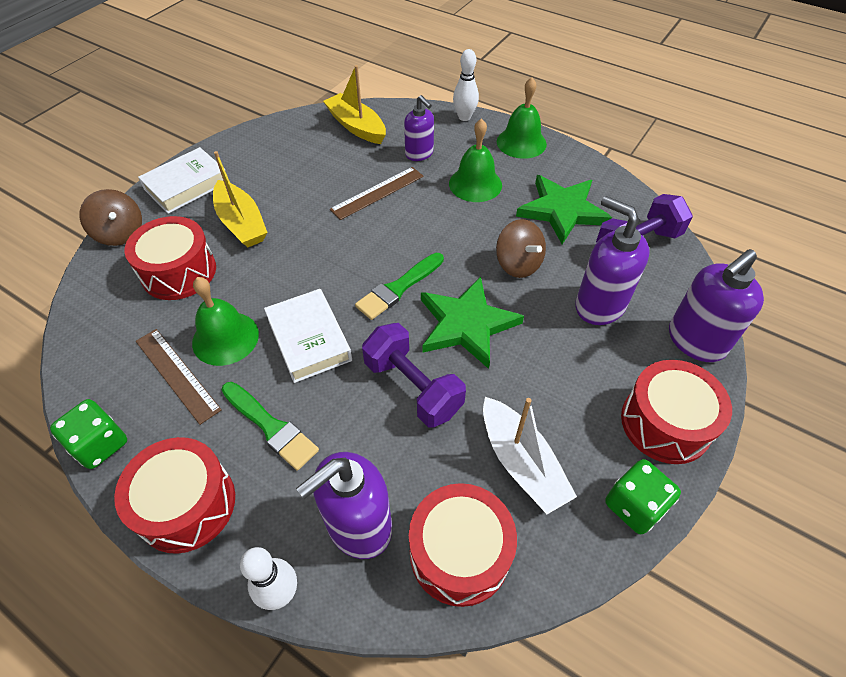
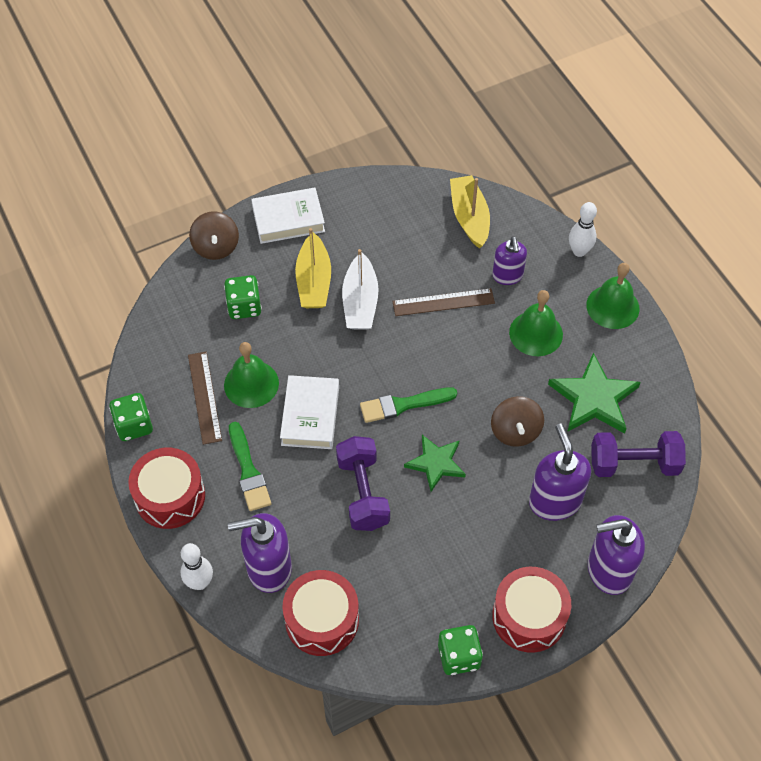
camera: 30 degrees right, 5 degrees up
(179, 272) = (244, 307): red drum -> green dice
(466, 324) = (436, 463): green star -> green star, size x0.66
(521, 463) = (402, 587): white boat -> white boat (360, 302)

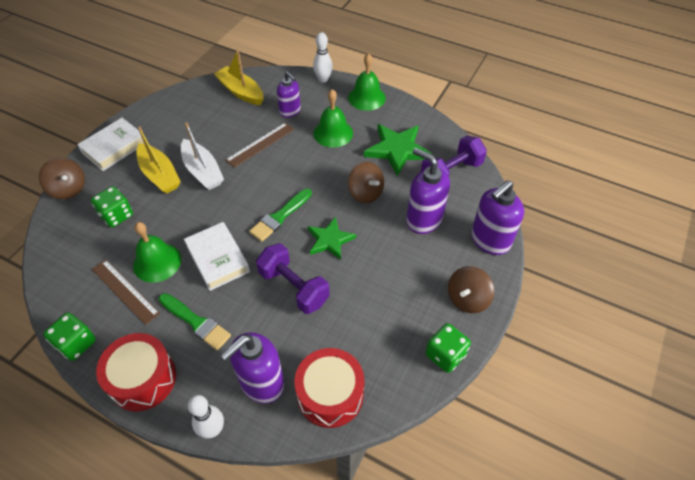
camera: 35 degrees left, 5 degrees down
(529, 616) = (467, 299): red drum -> brown spinning top

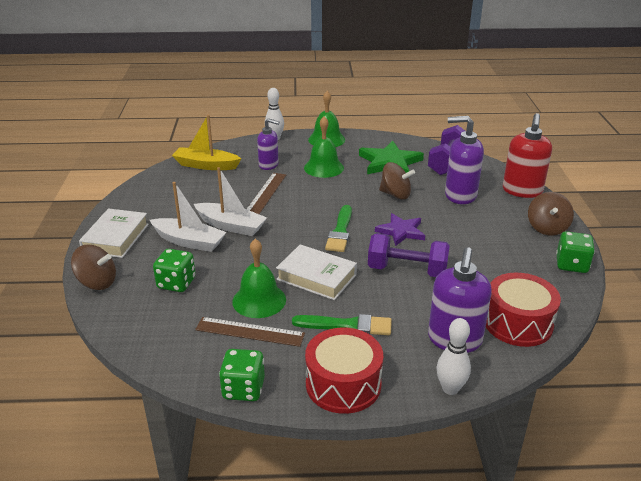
camera: 30 degrees left, 20 degrees down
(160, 175) = (189, 241): yellow boat -> white boat
(330, 240) = (401, 231): green star -> purple star
(489, 240) = (522, 191): purple soap dispenser -> red soap dispenser

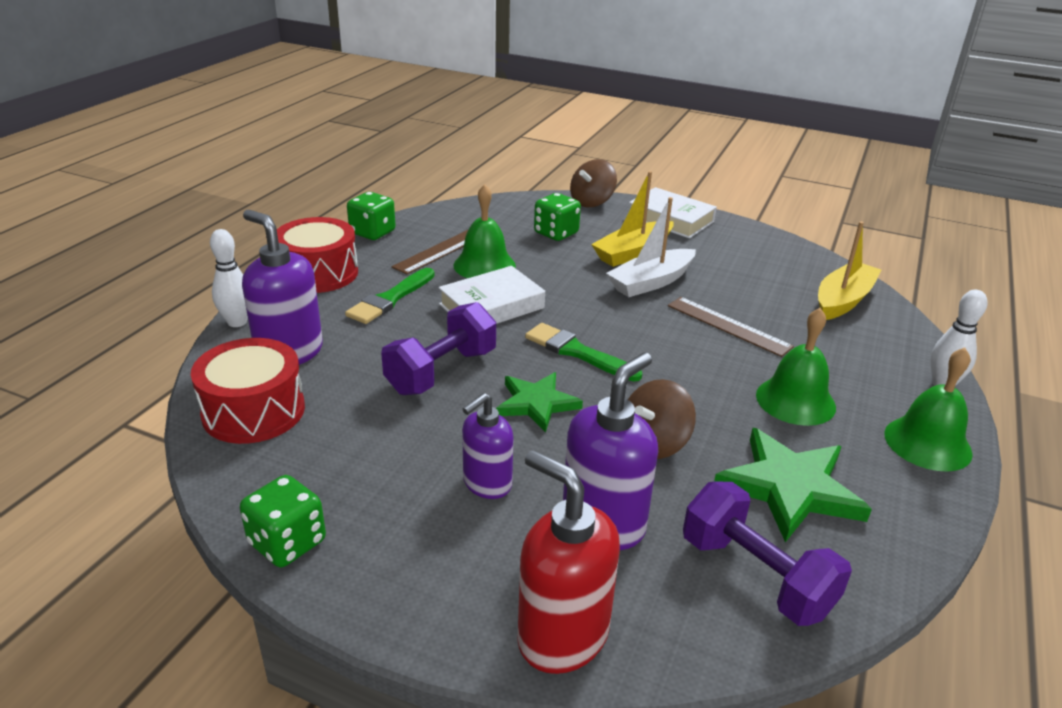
camera: 115 degrees right, 0 degrees up
(189, 241) = (633, 253): white boat -> yellow boat
(269, 165) = (825, 351): purple soap dispenser -> purple soap dispenser (487, 484)
(401, 231) = (536, 403): purple star -> green star
(547, 228) = (406, 583): brown spinning top -> none

